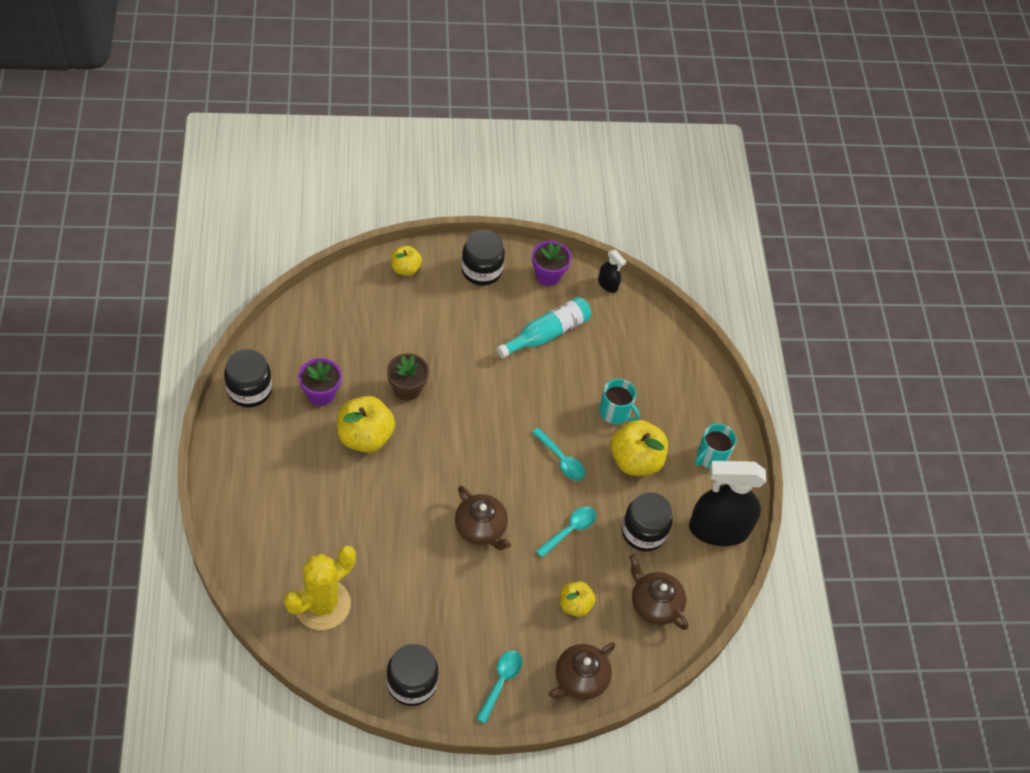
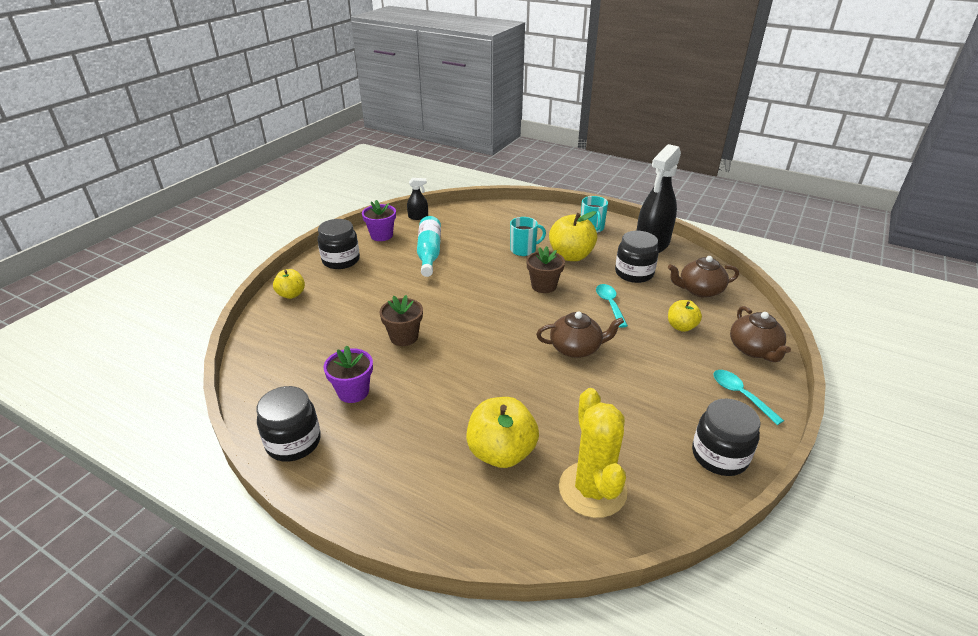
camera: 50 degrees left, 20 degrees down
(365, 437) = (427, 381): yellow apple -> yellow apple (501, 452)
(561, 460) = (543, 286): turquoise spoon -> brown flower pot

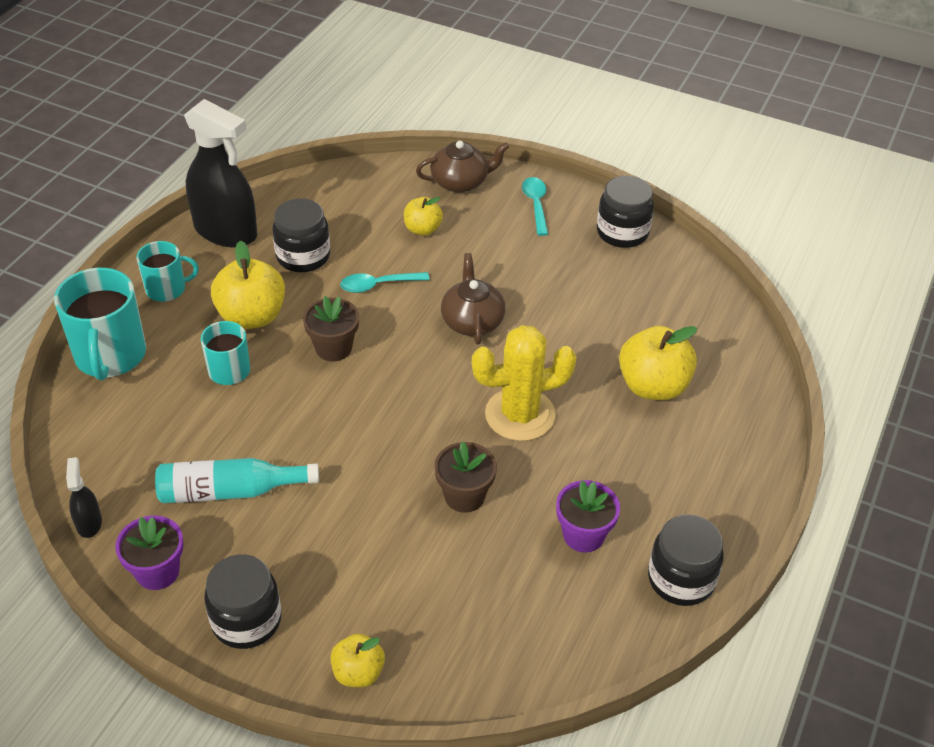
camera: 95 degrees left, 10 degrees up
(534, 215) = (110, 356): none -> turquoise mug
(592, 489) = (683, 320): yellow cactus -> yellow cactus (520, 415)
(699, 290) = (344, 203): brown teapot -> none
(740, 395) = (536, 205): turquoise spoon -> turquoise spoon turned 120 degrees clockwise

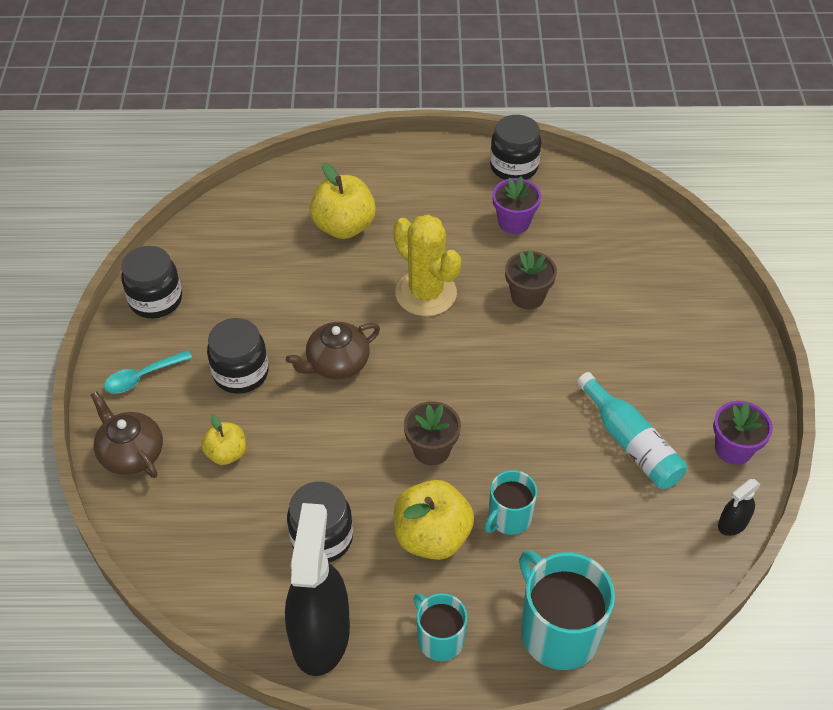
camera: 115 degrees left, 5 degrees up
(110, 356) = (558, 631): turquoise mug -> turquoise mug turned 90 degrees counterclockwise
(246, 620) = (724, 373): black jar -> black jar (241, 373)
(358, 672) = (708, 295): yellow apple -> none
(378, 285) = (329, 454): turquoise spoon -> none

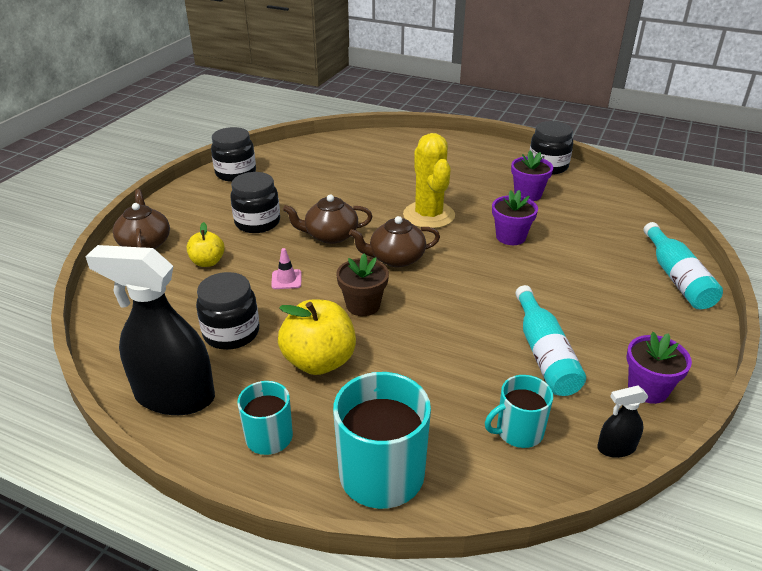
camera: 25 degrees right, 15 degrees down
(142, 377) = (190, 207): turquoise spoon -> none
(320, 635) = (174, 396): black spray bottle -> black spray bottle turned 105 degrees counterclockwise
(330, 445) = (286, 279): none -> pink traffic cone
(344, 227) = (395, 168): yellow apple -> none
(427, 372) = (396, 258): none -> brown teapot
(509, 517) = (395, 370): turquoise mug -> turquoise mug (518, 431)
(527, 296) = (510, 237): brown flower pot -> purple flower pot
(708, 298) = (677, 278): none -> turquoise bottle

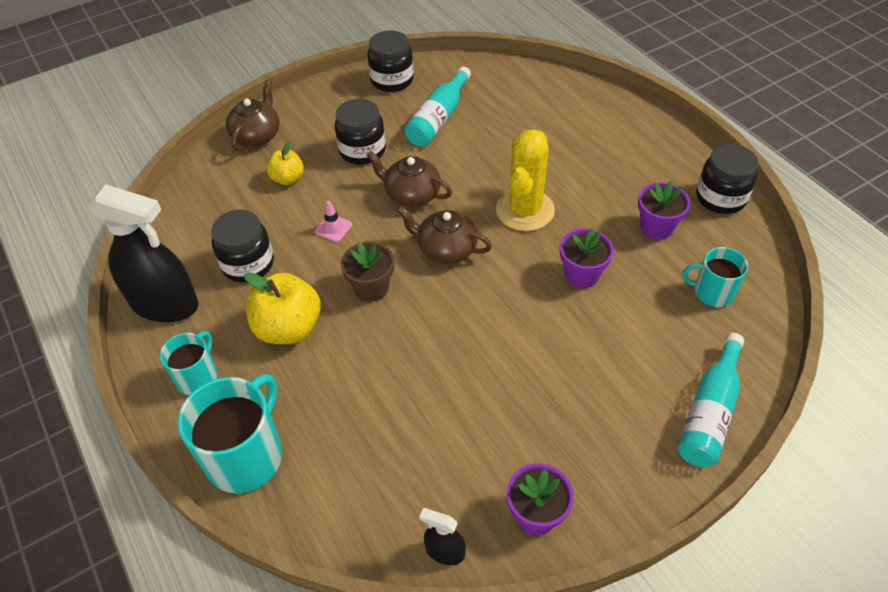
camera: 35 degrees right, 15 degrees up
(174, 396) = (165, 304): black spray bottle -> black spray bottle turned 150 degrees clockwise
(518, 431) = (380, 485): turquoise mug -> turquoise mug (712, 292)
(544, 353) = (479, 424): turquoise bottle -> turquoise bottle (438, 118)

